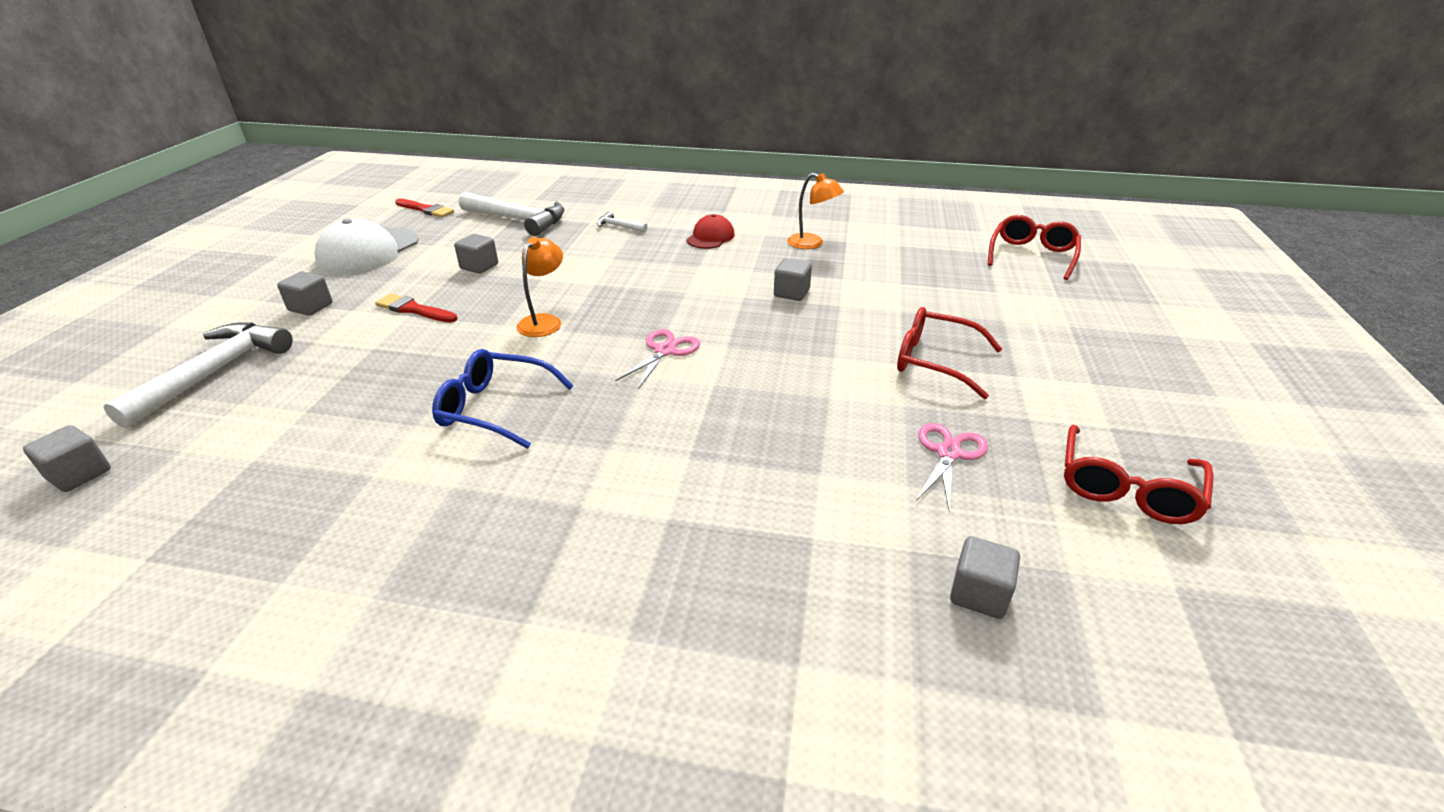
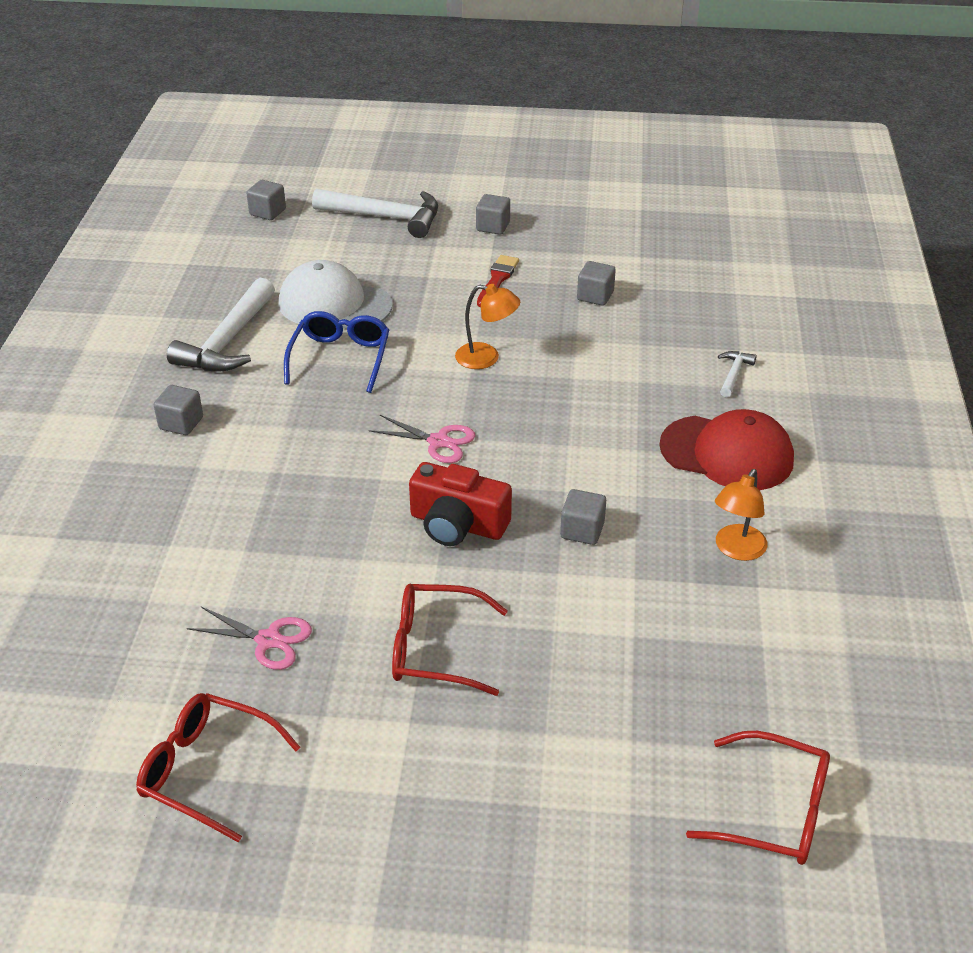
camera: 85 degrees right, 5 degrees up
(368, 251) = (612, 224): white cap -> white cap (334, 304)
(426, 210) = (730, 230): red brush -> none
(518, 220) = (725, 297): white hammer -> white hammer (228, 341)
(710, 237) = (727, 453): red cap -> red cap, size x1.74
(782, 345) = (457, 524): none -> red camera
(934, 361) = (435, 649): red glasses -> red glasses turned 105 degrees counterclockwise
(979, 594) = (97, 637): grey cube -> grey cube (181, 423)

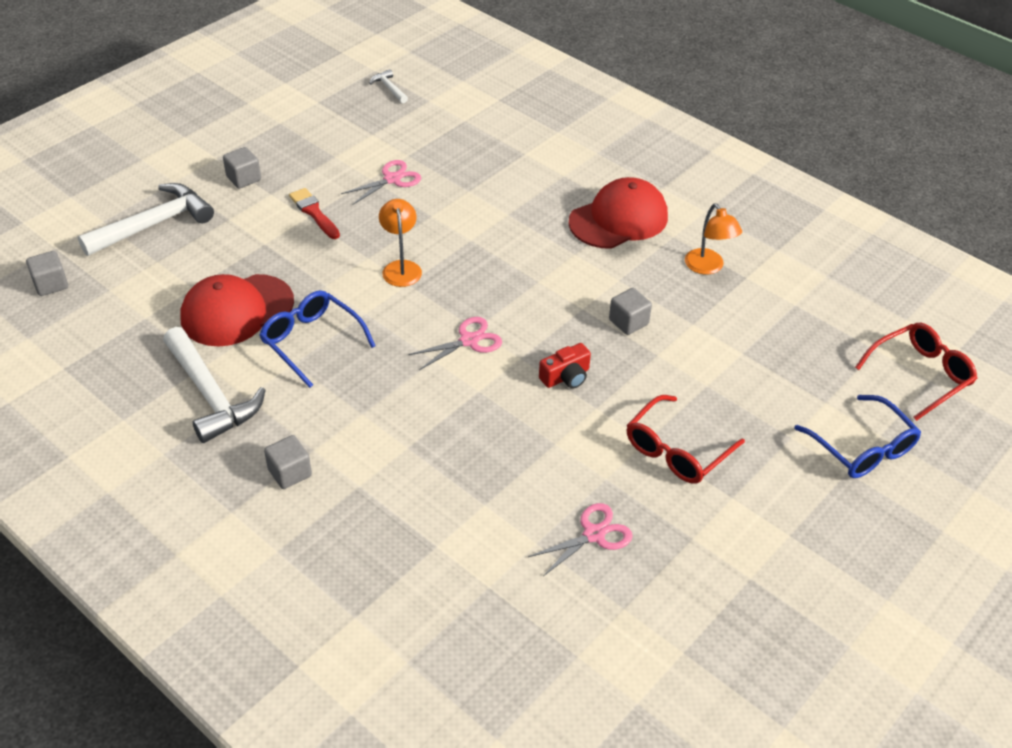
camera: 55 degrees left, 5 degrees up
(207, 770) = (695, 628): red glasses -> none
(334, 304) = (237, 310): white cap -> red cap
(457, 524) = (566, 377): red camera -> red camera, size x0.62
(486, 358) = (401, 267): orange lamp -> orange lamp turned 60 degrees counterclockwise
(591, 805) = (862, 448): none -> blue glasses
(595, 296) = (392, 179): grey cube -> pink scissors
(733, 374) = (546, 171): white hammer -> white hammer (389, 88)

